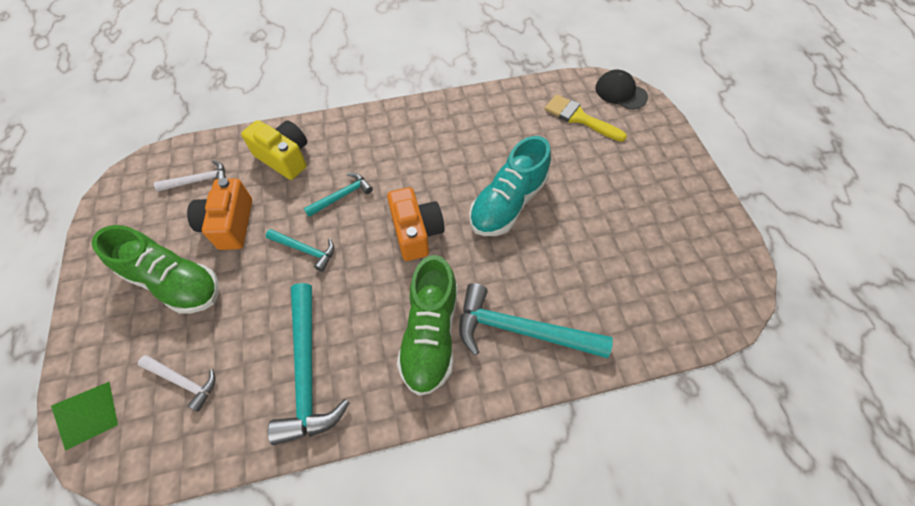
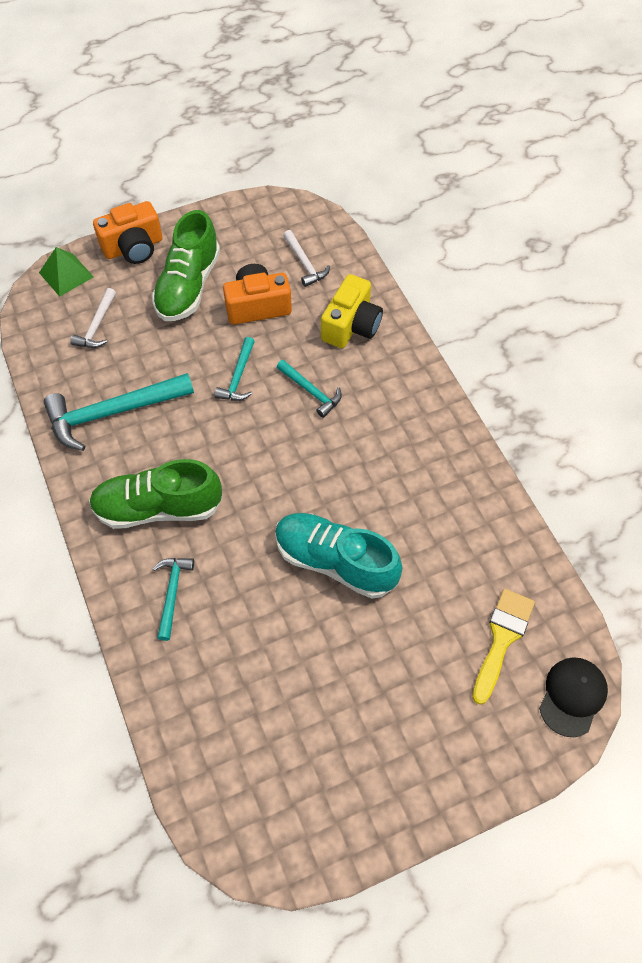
camera: 80 degrees right, 0 degrees up
(416, 232) = (277, 472): orange camera -> orange camera (133, 247)
(521, 330) = (172, 593): turquoise hammer -> turquoise hammer, size x0.53

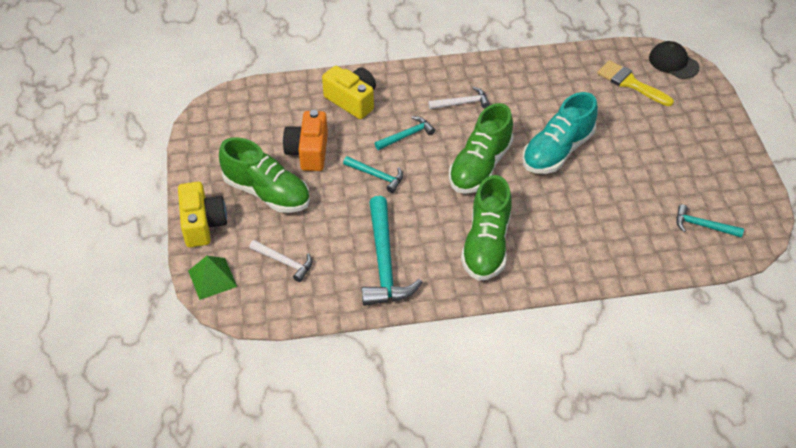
camera: 75 degrees left, 10 degrees down
(133, 247) = (203, 224): orange camera -> yellow camera
(172, 593) = (563, 246): turquoise hammer -> turquoise hammer (703, 226)
(282, 478) = (480, 166): none -> green shoe
(305, 263) = (276, 115): white hammer -> white hammer (462, 103)

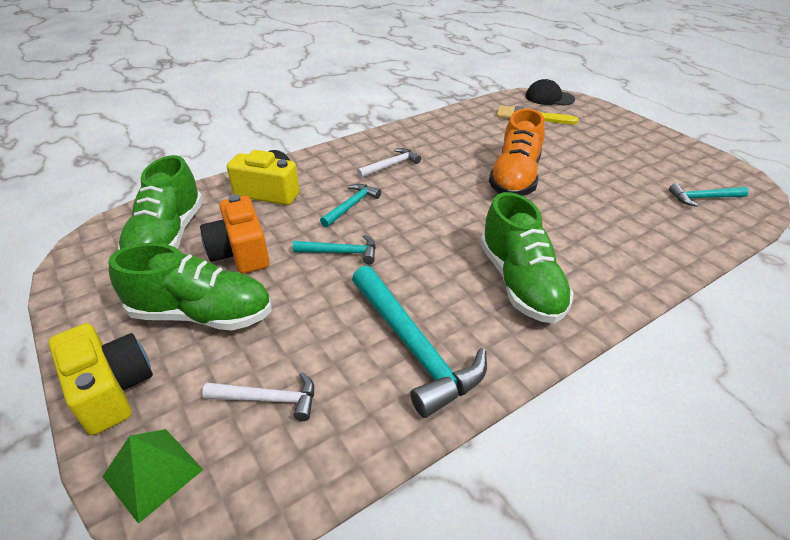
camera: 25 degrees left, 10 degrees down
(480, 166) = (451, 211): green shoe -> green shoe (168, 237)
(557, 151) = (515, 178): turquoise shoe -> orange shoe

